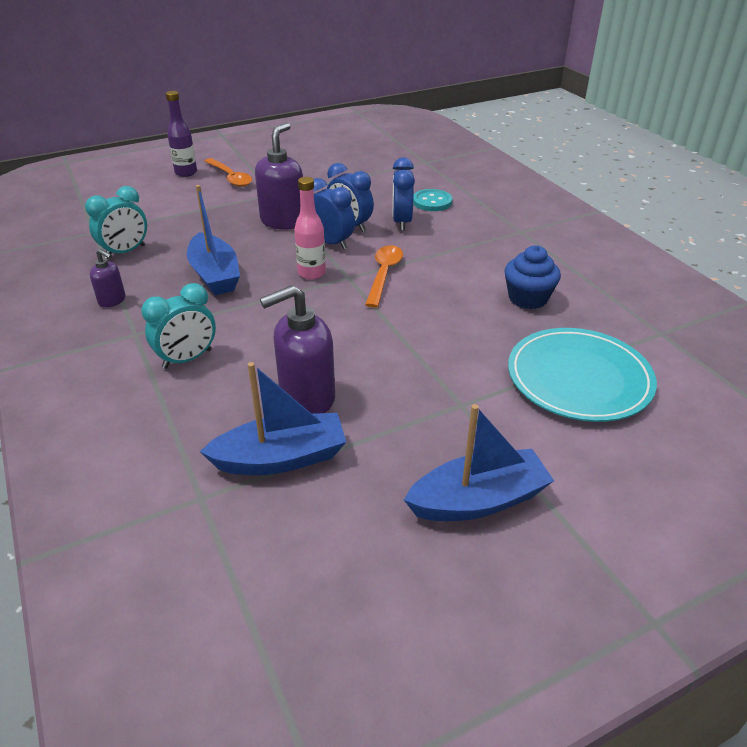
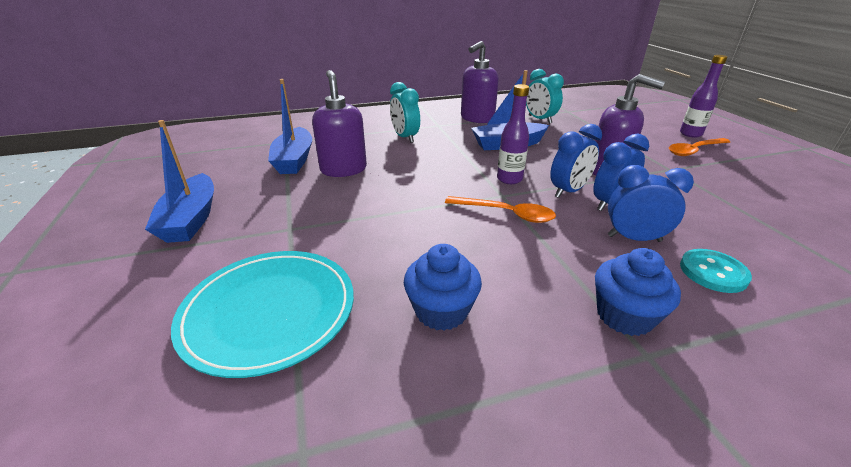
camera: 100 degrees right, 5 degrees down
(112, 300) = (477, 119): purple soap dispenser -> purple soap dispenser, size x1.89
(312, 273) = (509, 179): pink bottle -> purple bottle
(492, 234) = (624, 316): none -> blue cupcake

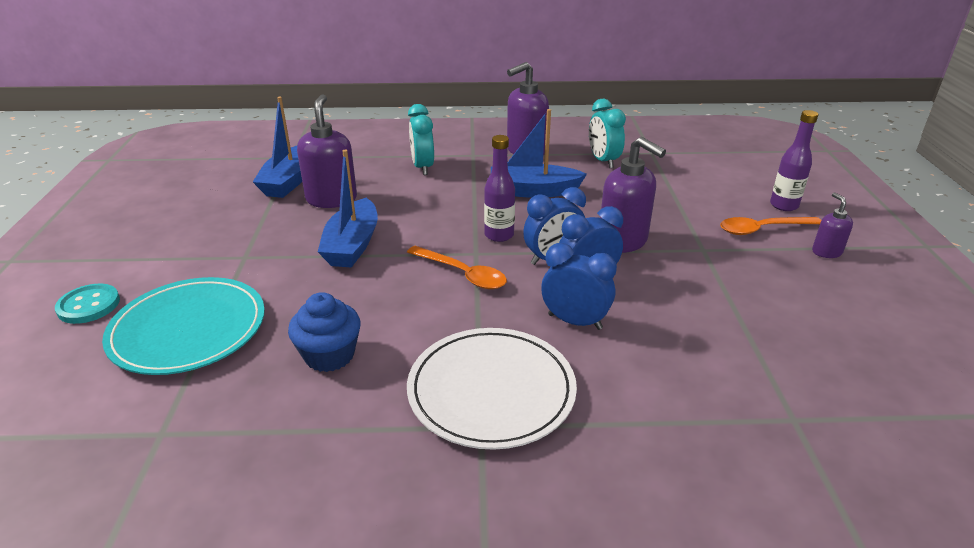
camera: 15 degrees right, 0 degrees up
(191, 219) = (163, 234): blue boat -> blue boat (352, 245)
(624, 316) = (491, 390): blue cupcake -> white plate
(713, 272) = (623, 369): turquoise button -> turquoise button (89, 305)
(752, 160) = (826, 252): none -> purple soap dispenser

